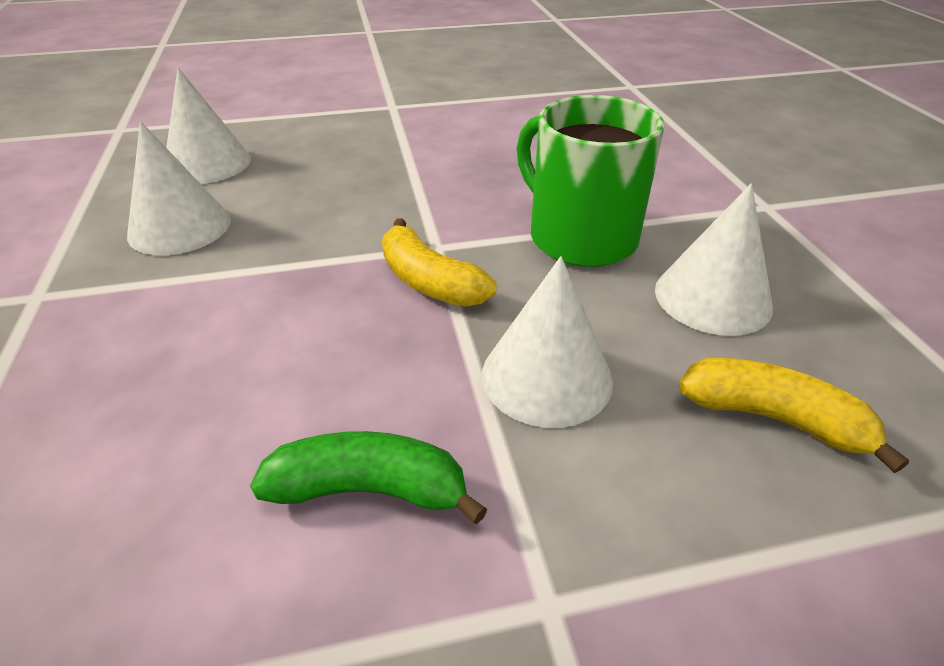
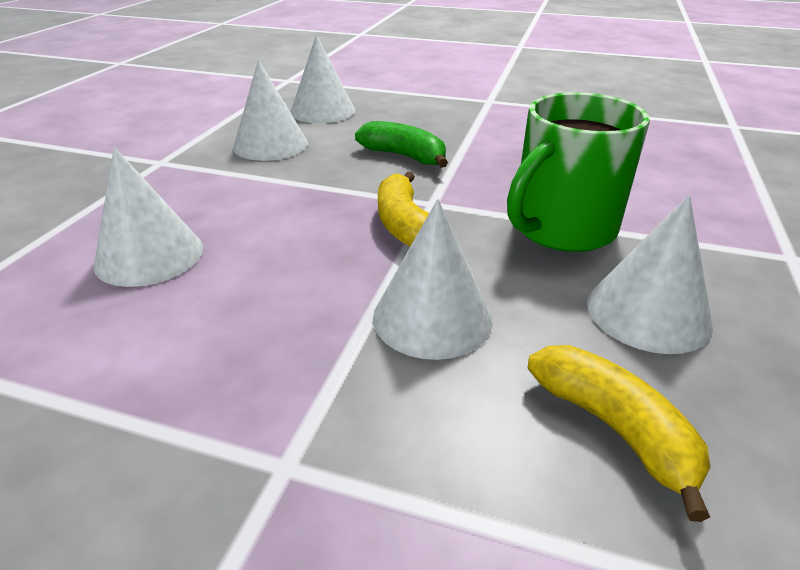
camera: 30 degrees right, 5 degrees down
(152, 433) = (149, 255): none -> white cone
(369, 489) = (238, 338): green banana -> green banana (404, 156)
(579, 237) = (561, 229): green mug -> green mug turned 120 degrees counterclockwise

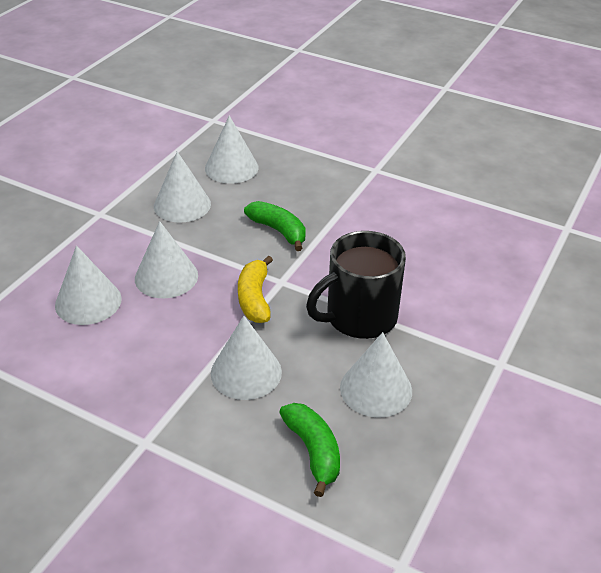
camera: 10 degrees right, 5 degrees up
(267, 214) = (166, 277): none -> white cone
(561, 229) = (359, 317): green mug -> black mug
(613, 428) = (313, 451): yellow banana -> green banana

